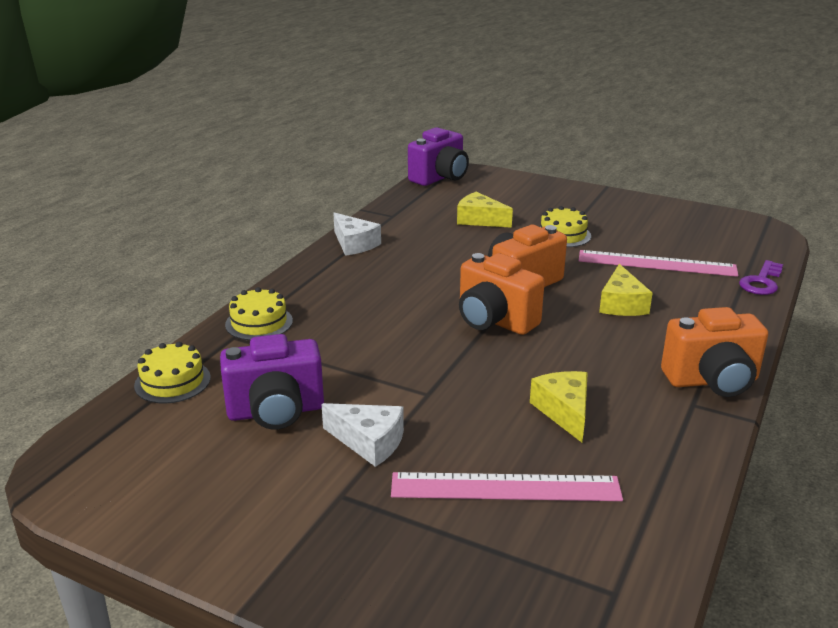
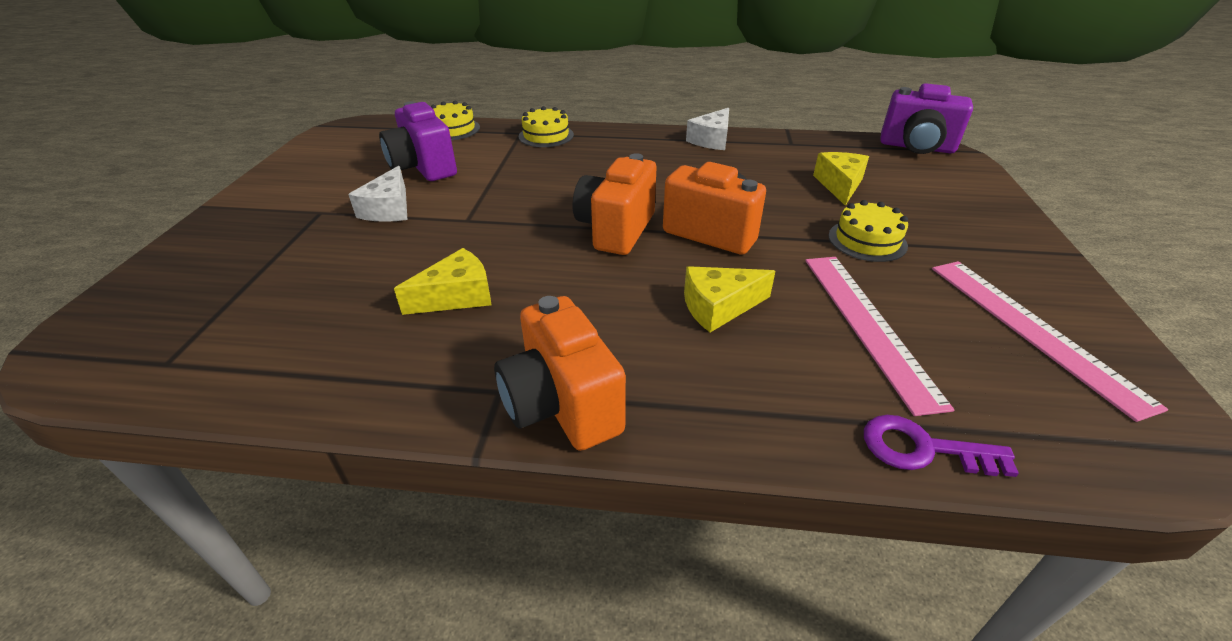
camera: 70 degrees right, 10 degrees up
(505, 487) = (327, 281): pink ruler -> pink ruler (1032, 330)

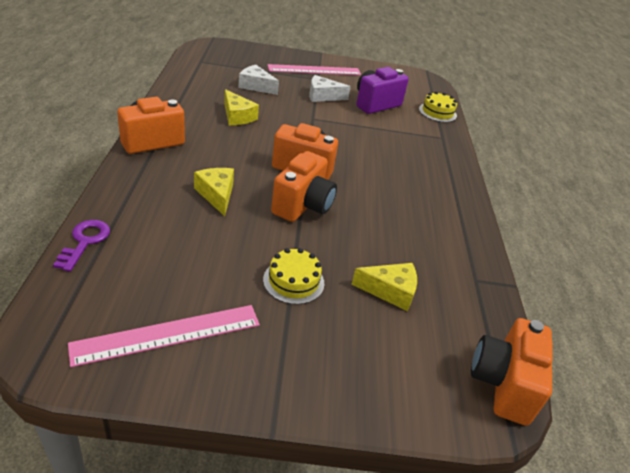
camera: 80 degrees right, 0 degrees up
(546, 136) = (441, 148): yellow cake -> none
(712, 140) = (465, 229): white cheese -> white cheese (256, 86)
(868, 325) = (189, 251): pink ruler -> pink ruler (314, 70)
(916, 147) = (503, 384): purple camera -> orange camera

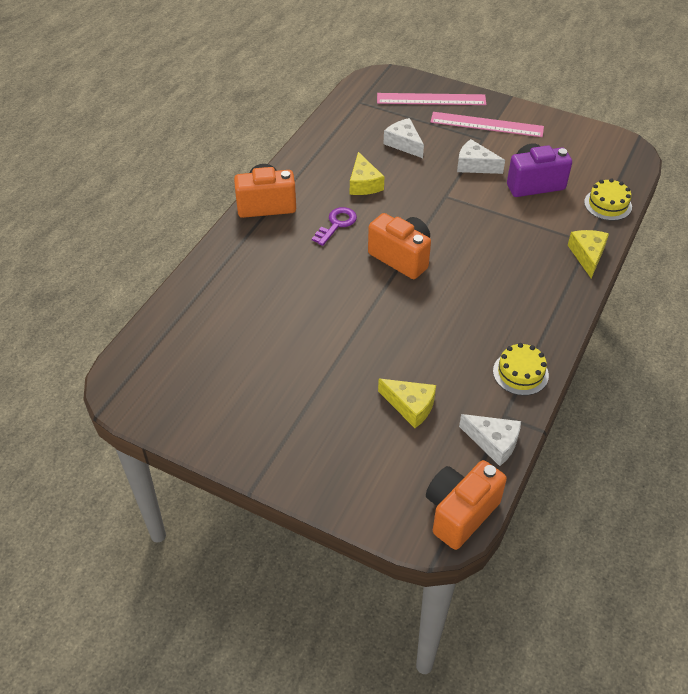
camera: 30 degrees right, 10 degrees up
(85, 241) = (174, 303): purple key -> purple key (336, 224)
(168, 334) = (207, 398): pink ruler -> pink ruler (431, 99)
(216, 195) = (301, 276): yellow cheese -> yellow cheese (587, 255)
(293, 281) = (327, 376): yellow cake -> yellow cake (520, 373)
(303, 206) = (376, 302): orange camera -> none
(484, 306) = (493, 442): none -> white cheese

